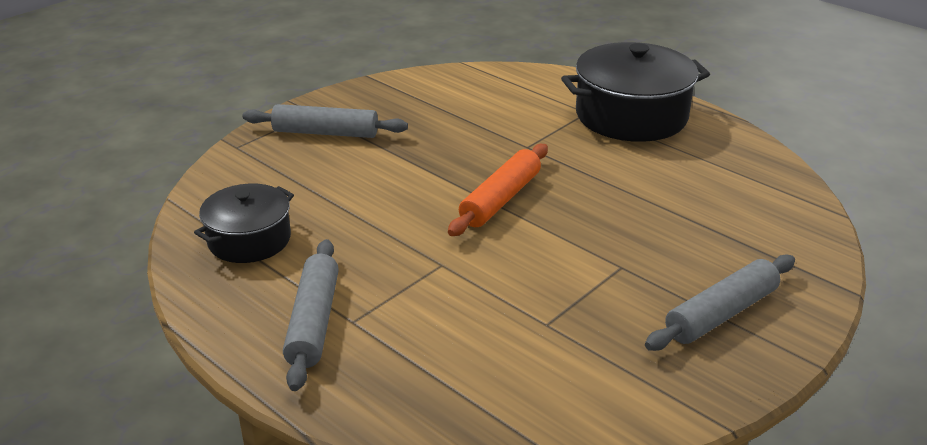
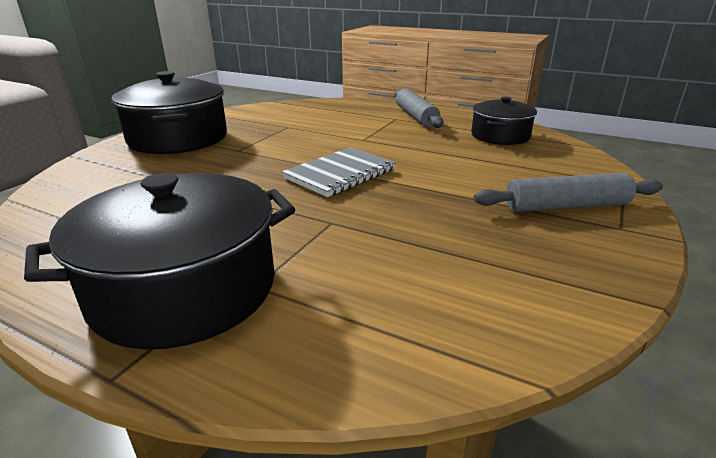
camera: 165 degrees right, 5 degrees down
(501, 199) = (340, 174): orange rolling pin -> grey notebook
(721, 314) = (178, 138): grey rolling pin -> black pot

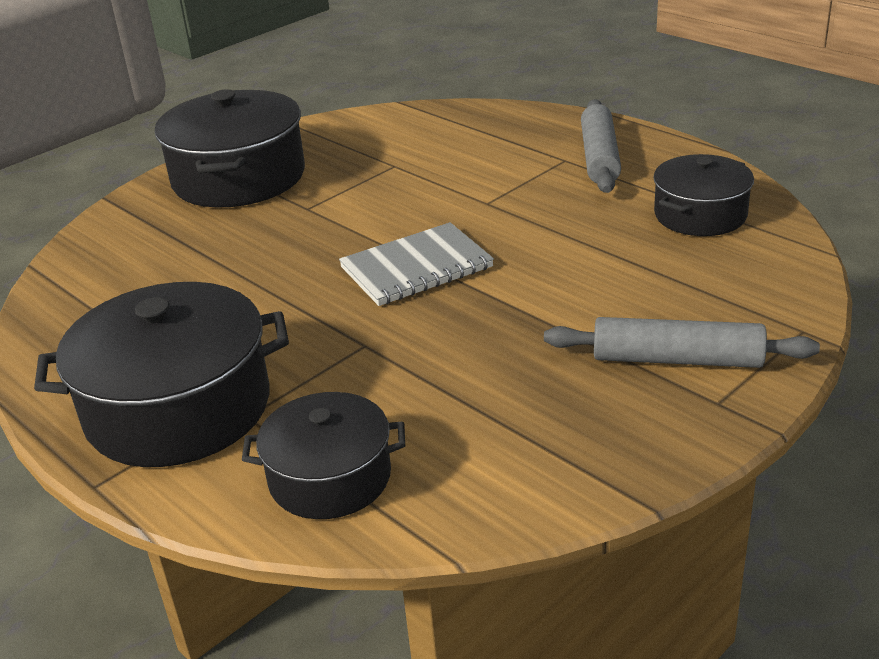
camera: 20 degrees right, 5 degrees up
(367, 327) = (330, 478): none -> black pot

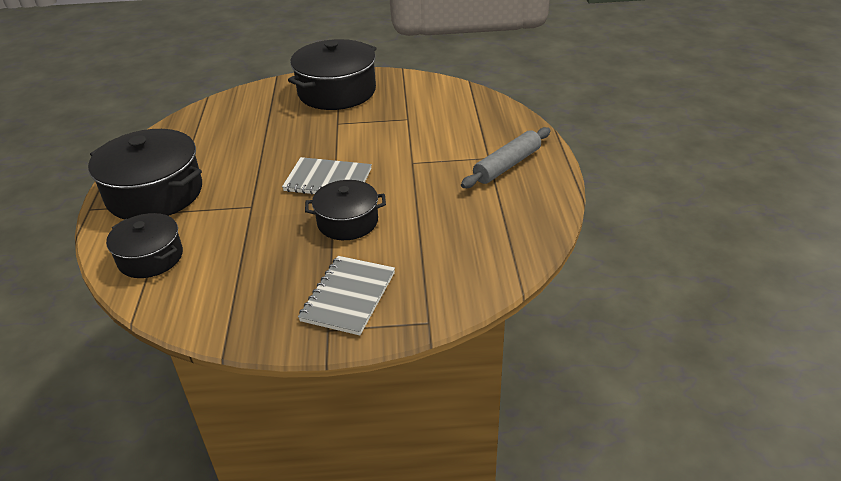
camera: 40 degrees right, 5 degrees up
(677, 359) = (348, 296): grey rolling pin -> grey notebook
(700, 215) = (496, 228): black pot -> black pot (347, 222)

